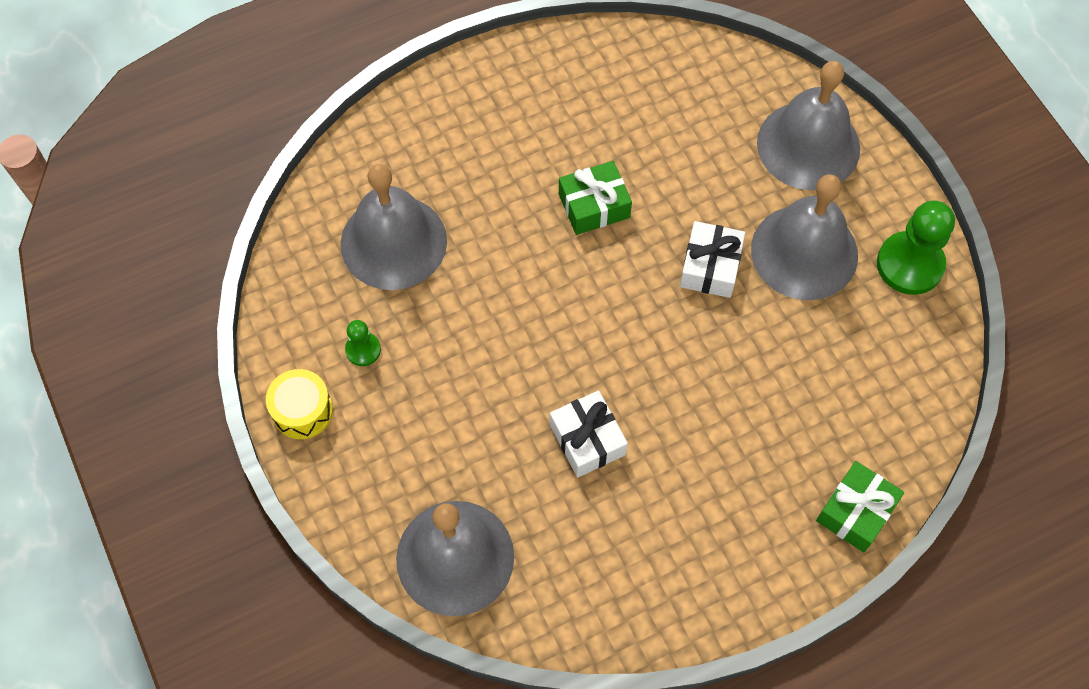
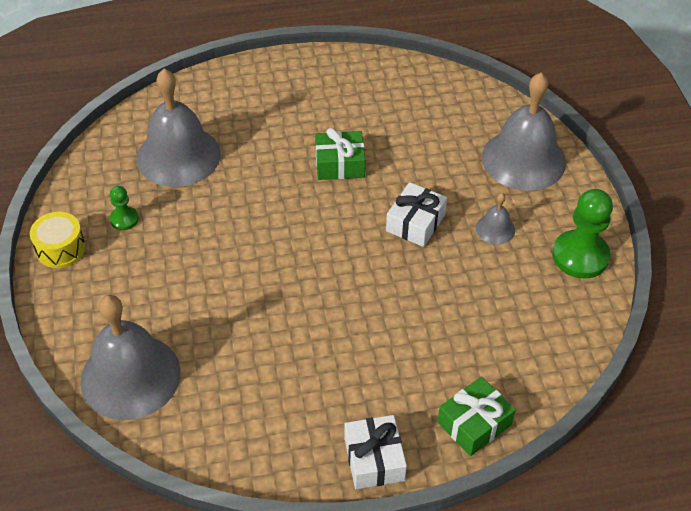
camera: 15 degrees right, 15 degrees down
(587, 439) = (270, 318): white gift -> white gift (374, 459)
(804, 252) = (495, 229): grey bell -> grey bell, size x0.44

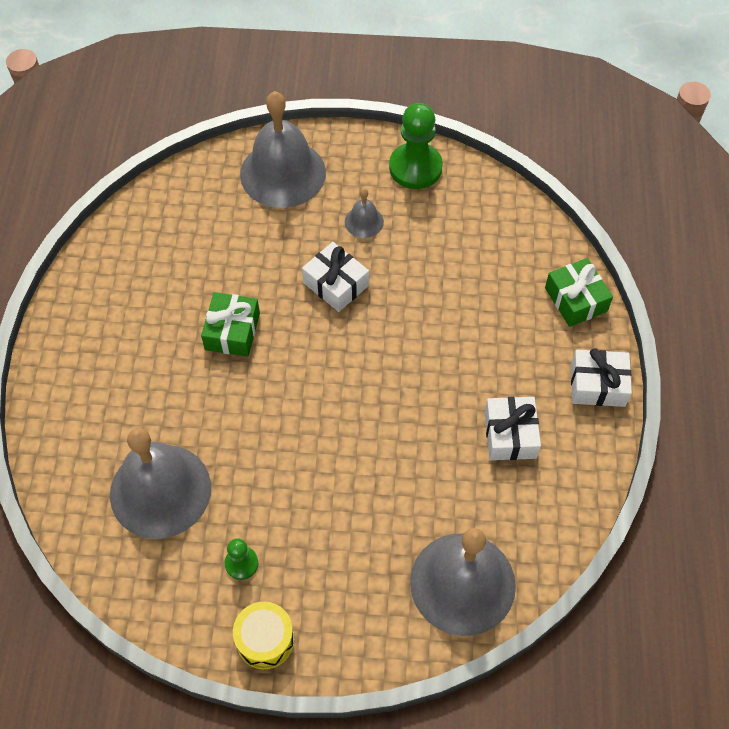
camera: 75 degrees left, 10 degrees up
(293, 389) = (510, 435): none -> white gift

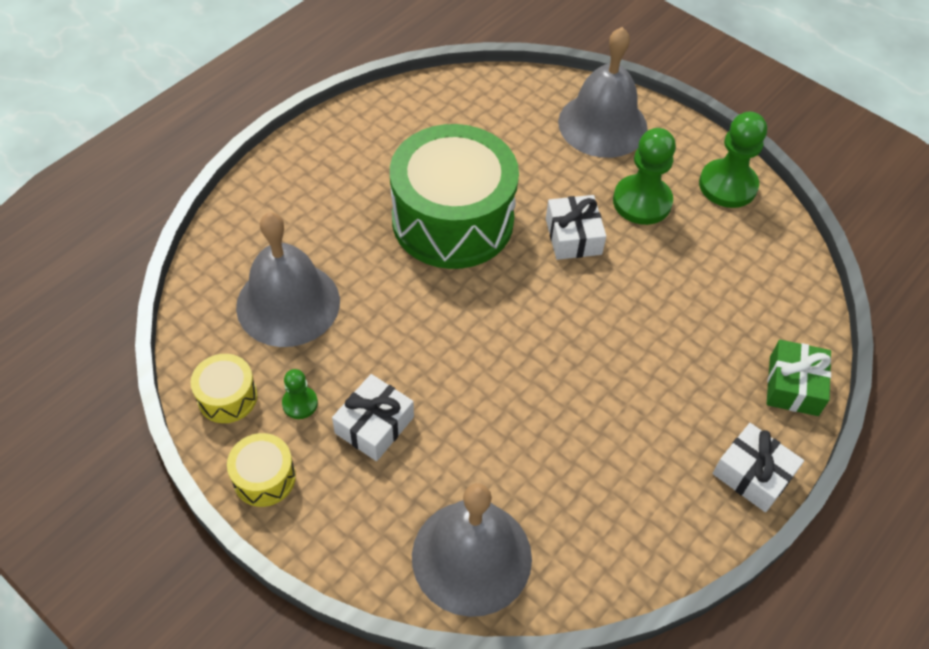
camera: 35 degrees right, 5 degrees down
(180, 600) = (227, 397): none -> yellow drum
(232, 331) = (452, 220): green gift -> green drum
(364, 221) = (642, 202): grey bell -> green pawn
(510, 435) = (627, 460): white gift -> white gift (374, 425)

